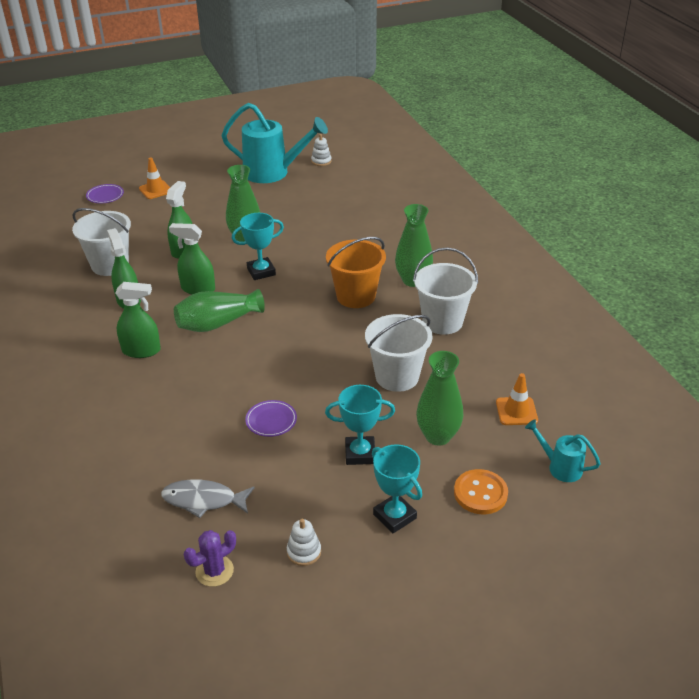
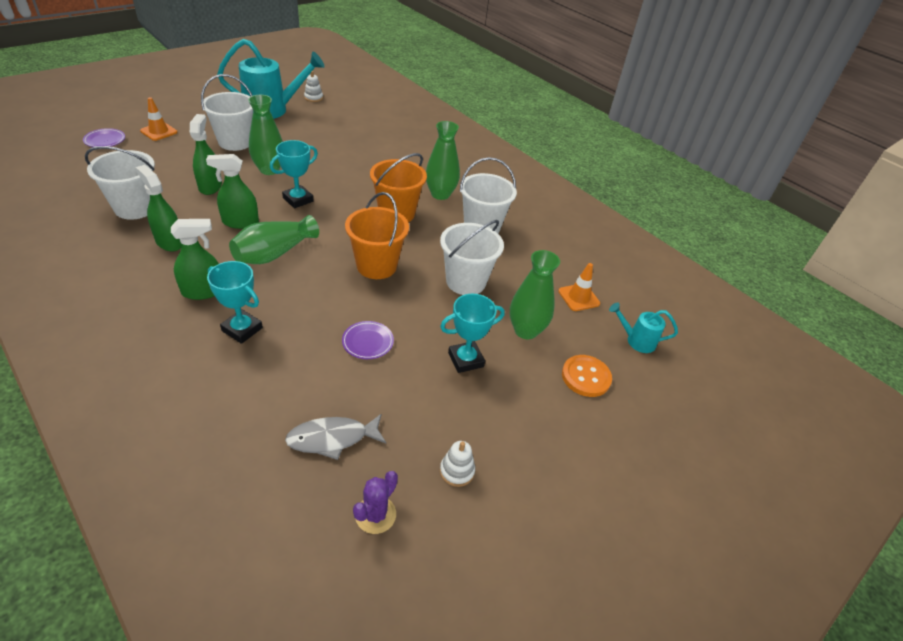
camera: 25 degrees left, 5 degrees up
(223, 206) = (235, 142): none -> white bucket
(311, 348) = (376, 266): none -> orange bucket
(394, 516) = (524, 415): turquoise trophy -> turquoise trophy (242, 329)

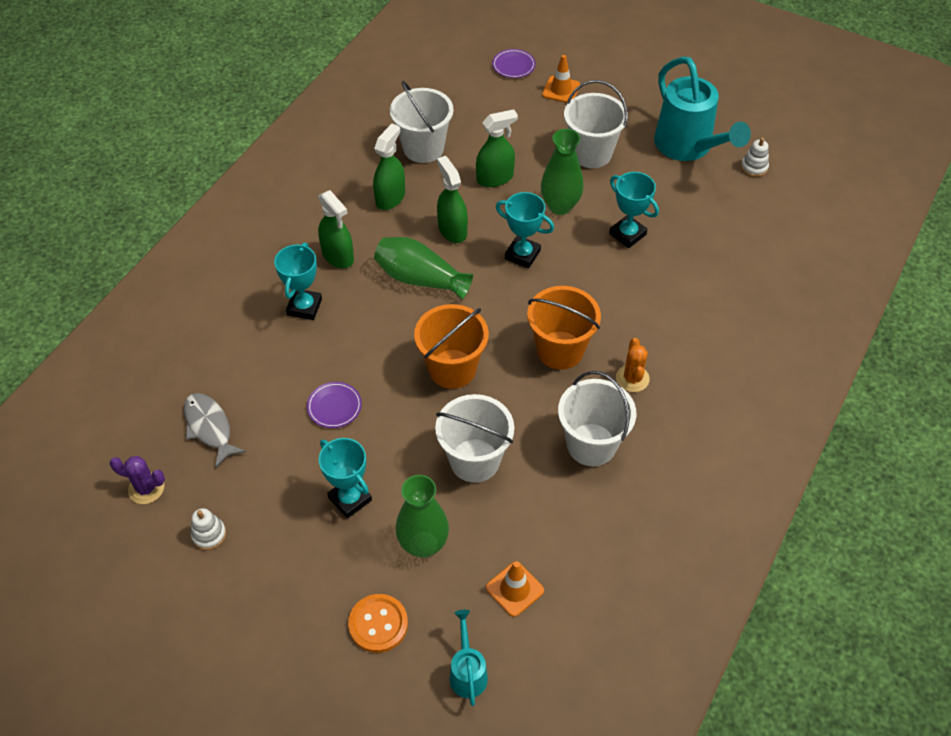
camera: 75 degrees right, 10 degrees up
(322, 155) = (627, 234): none -> turquoise trophy
(440, 194) = (632, 378): green vase -> orange cactus

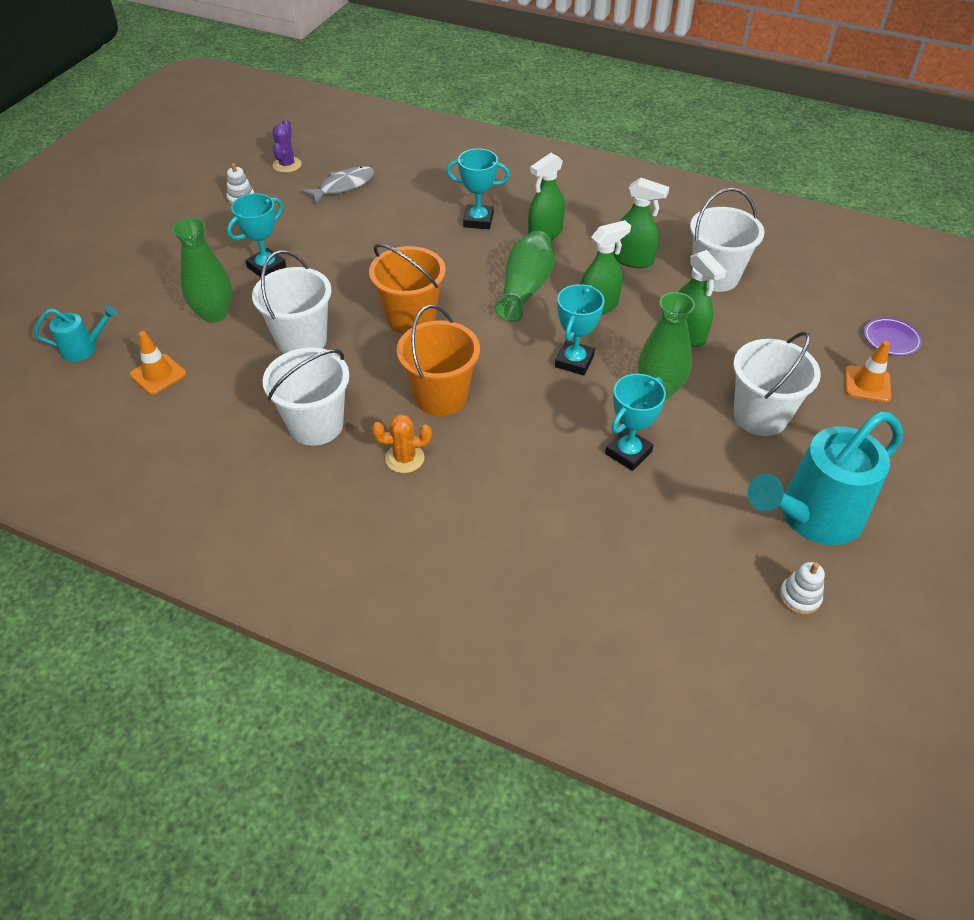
camera: 85 degrees right, 5 degrees down
(334, 407) = (365, 249): purple plate -> none
(378, 624) = (142, 294): orange button -> none

